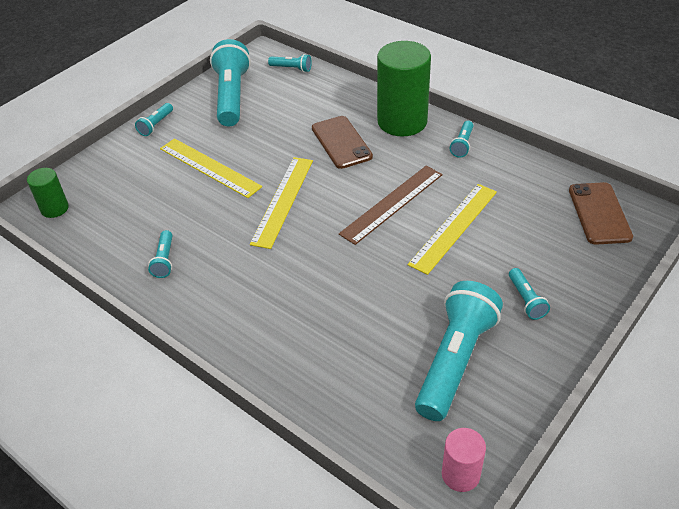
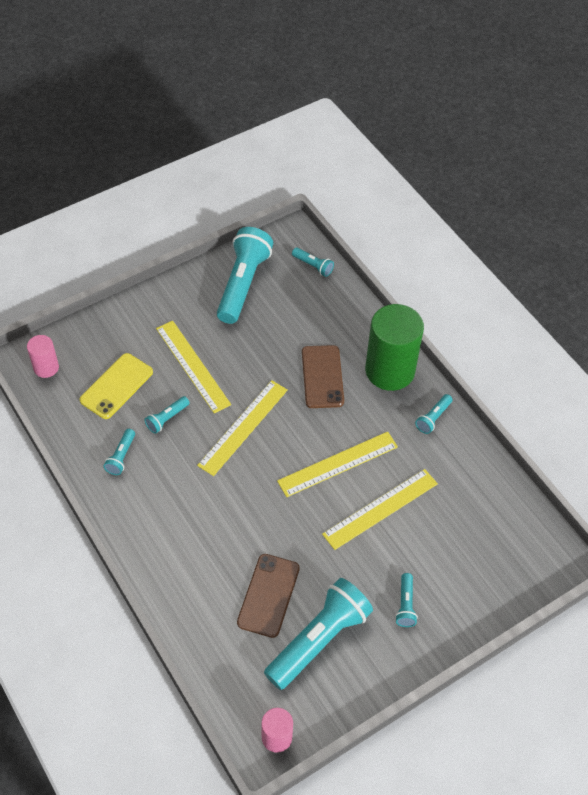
camera: 15 degrees right, 10 degrees up
(55, 208) = (46, 367): green cylinder -> pink cylinder
(137, 203) = (116, 386): none -> yellow phone
(156, 125) = (161, 297): turquoise flashlight -> turquoise flashlight (167, 418)
(392, 204) = (338, 464): brown ruler -> yellow ruler
(599, 213) = (518, 540): brown phone -> brown phone (268, 595)

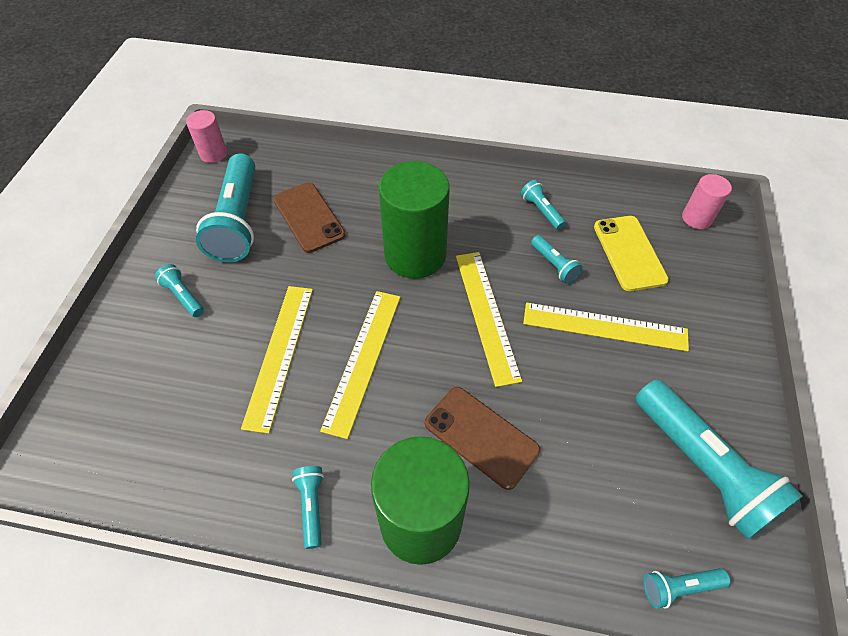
camera: 135 degrees right, 0 degrees up
(167, 418) = (554, 265): turquoise flashlight -> turquoise flashlight turned 150 degrees clockwise
(235, 500) = (415, 255): none -> green cylinder

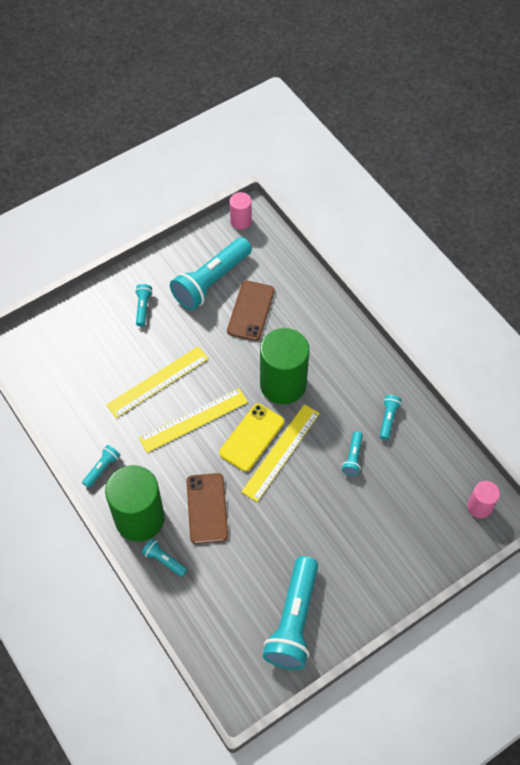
camera: 45 degrees right, 5 degrees up
(604, 326) = (336, 515): yellow ruler -> none
(629, 253) = (406, 489): yellow phone -> yellow phone (251, 437)
(679, 587) = (216, 650): turquoise flashlight -> turquoise flashlight (164, 560)

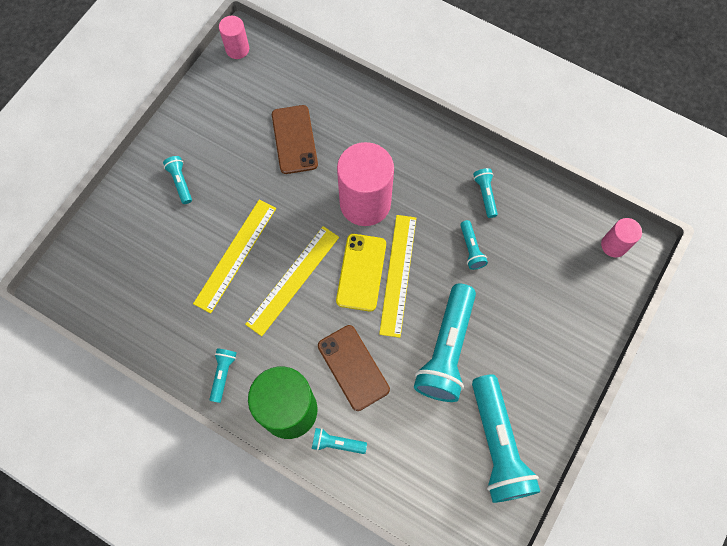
camera: 25 degrees left, 10 degrees up
(211, 281) = (238, 125): turquoise flashlight -> turquoise flashlight (446, 349)
(283, 384) = (365, 203): green cylinder -> pink cylinder

